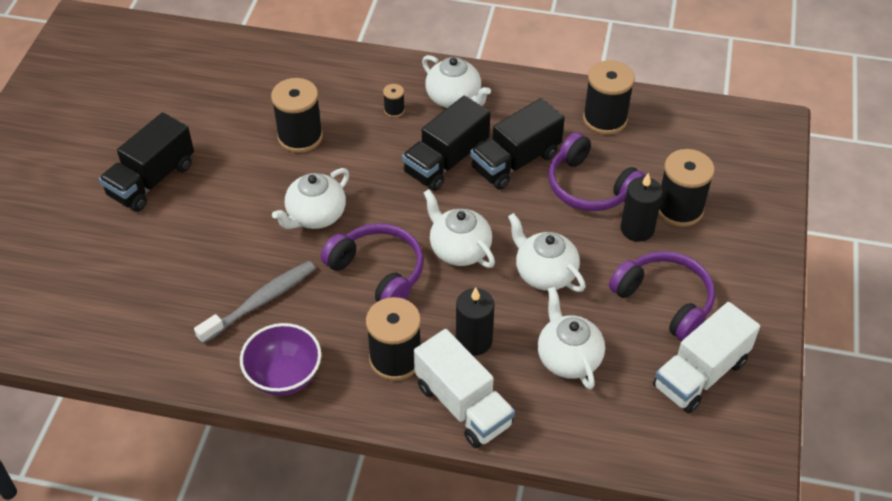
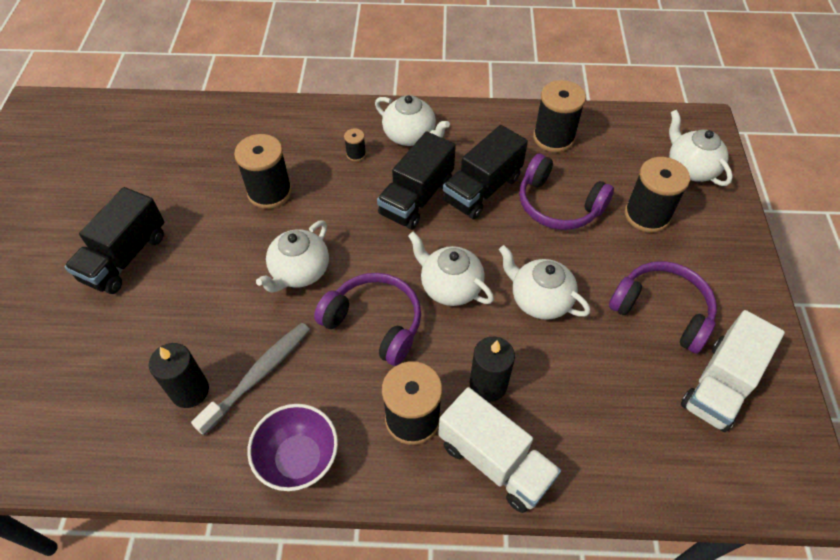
camera: 10 degrees left, 5 degrees up
(568, 358) = (587, 388): white teapot -> white teapot (690, 168)
(637, 229) = (614, 240): black candle -> black candle (190, 391)

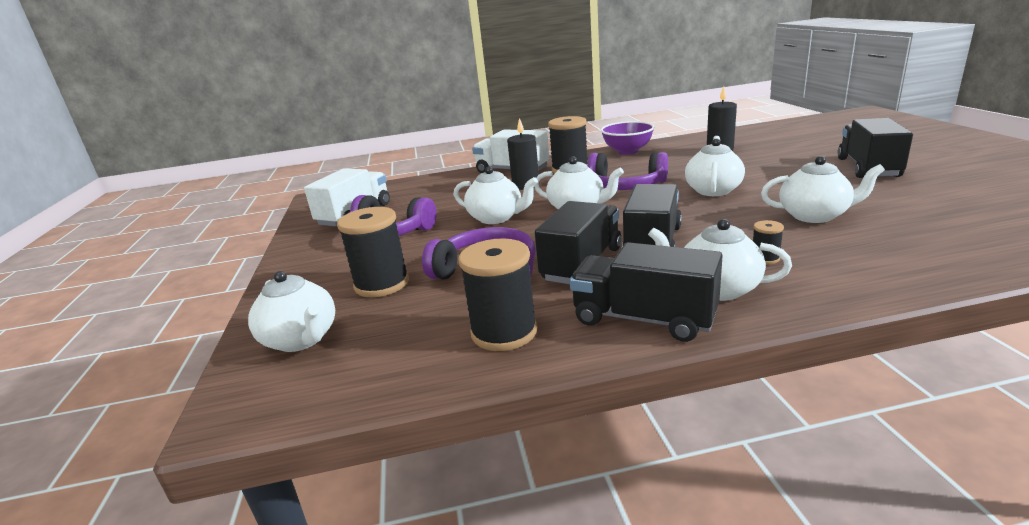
camera: 170 degrees right, 30 degrees down
(259, 375) = (683, 160): grey toothbrush -> none
(269, 192) = (814, 215): black spool -> white teapot
(468, 125) = (644, 319): none -> black truck

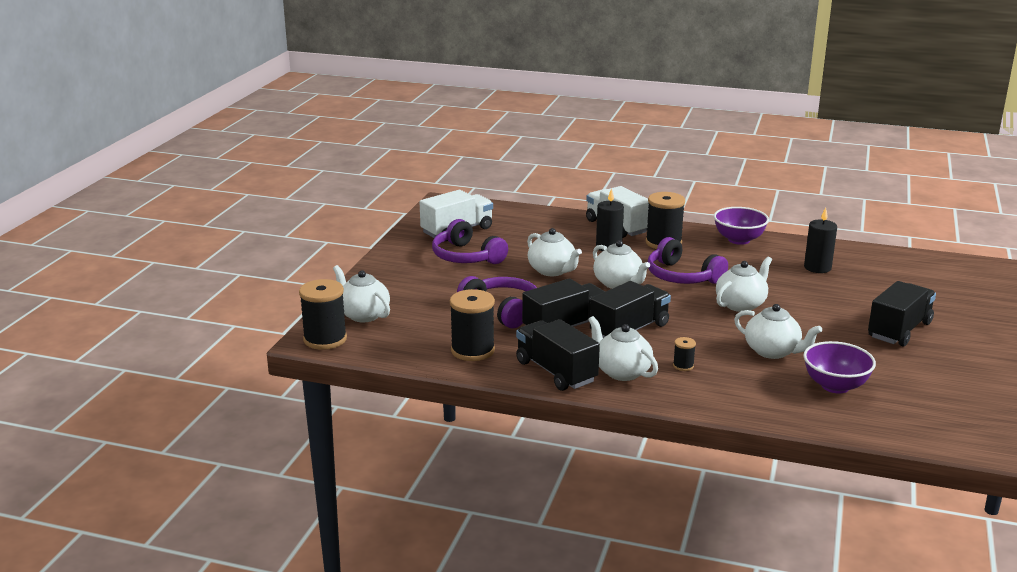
camera: 25 degrees right, 0 degrees up
(301, 339) = (363, 315): white teapot -> white teapot turned 150 degrees clockwise
(382, 284) = (431, 296): black spool -> black spool (325, 339)
(928, 224) = (835, 386): none -> purple bowl

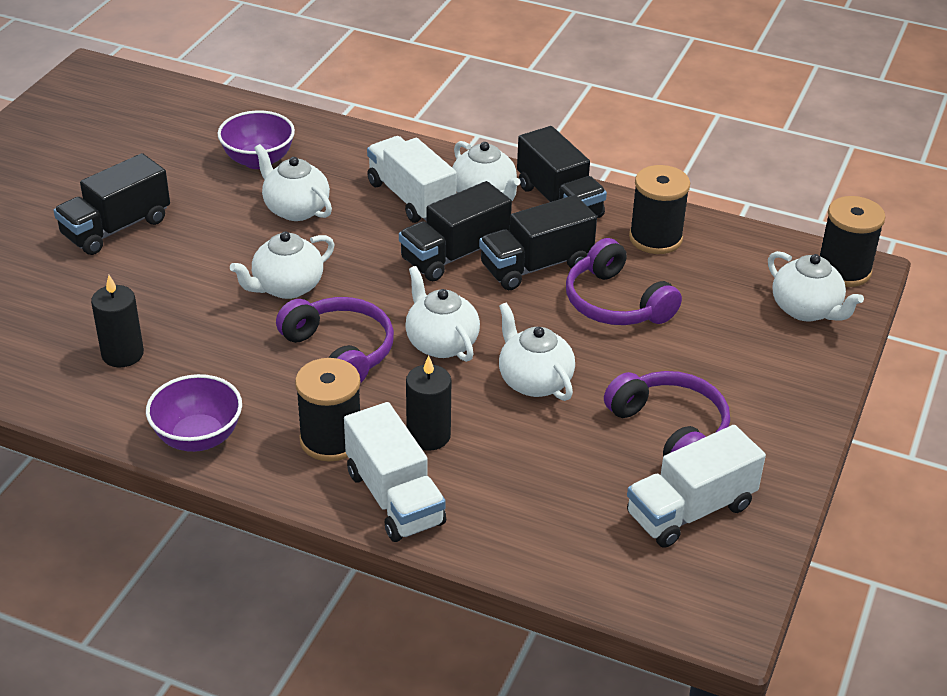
camera: 175 degrees left, 15 degrees up
(683, 366) = (411, 198): black spool -> white truck

